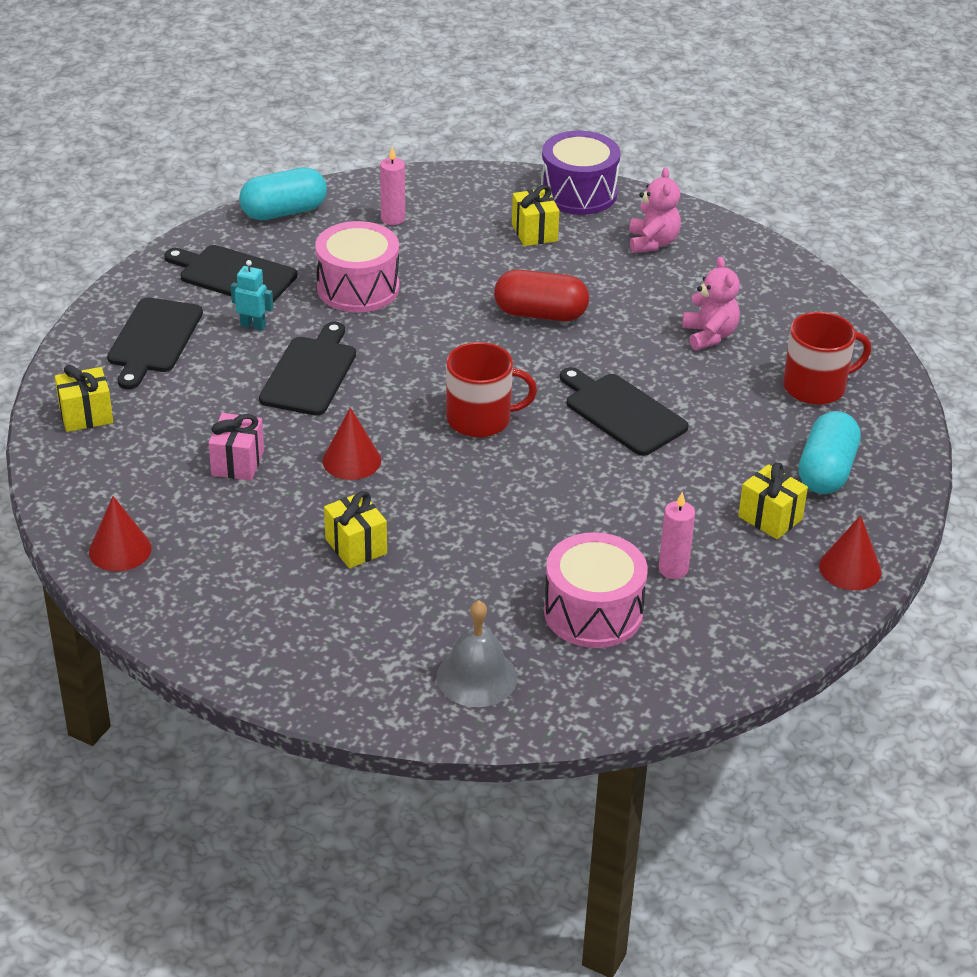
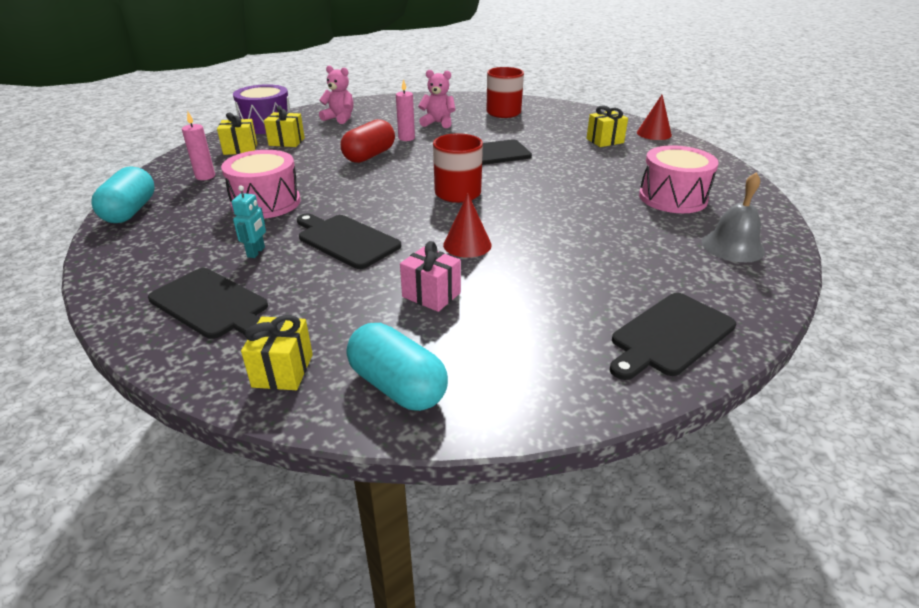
camera: 65 degrees left, 5 degrees down
(120, 550) = (515, 389): red cone -> none
(233, 275) = (177, 247): black cutting board -> black cutting board (670, 336)
(253, 325) = (256, 252): turquoise robot -> turquoise robot turned 150 degrees clockwise
(356, 546) = (571, 263): yellow gift -> yellow gift (240, 149)
(673, 569) = (639, 170): pink candle -> pink candle (406, 138)
(826, 471) = (573, 123): turquoise capsule -> turquoise capsule (397, 386)

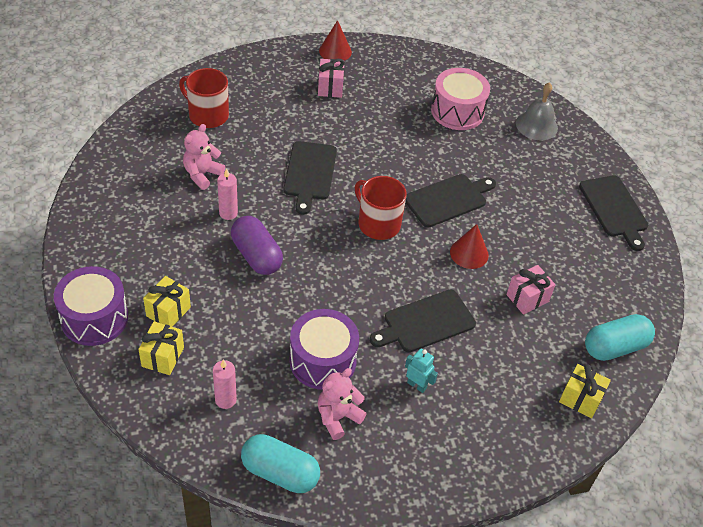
camera: 70 degrees left, 15 degrees up
(212, 305) = (486, 426): black cutting board -> black cutting board (448, 199)
(266, 203) = (322, 361): pink drum -> purple drum
(340, 118) = (124, 247): pink teddy bear -> pink teddy bear (338, 417)
(369, 156) = (256, 255): red capsule -> purple capsule
(605, 141) = (330, 87): yellow gift -> pink gift

